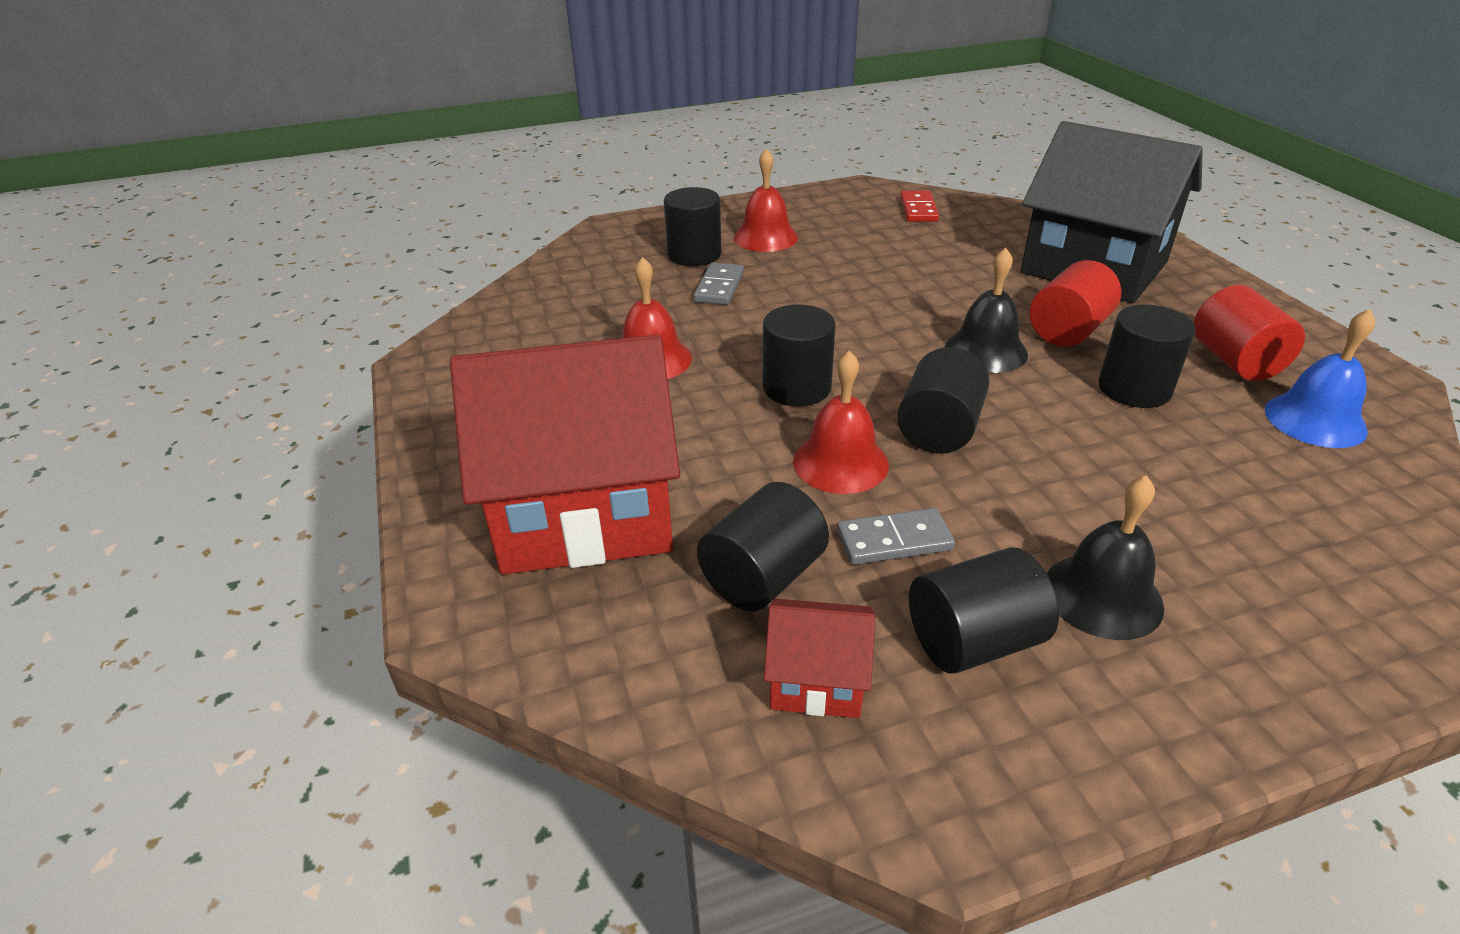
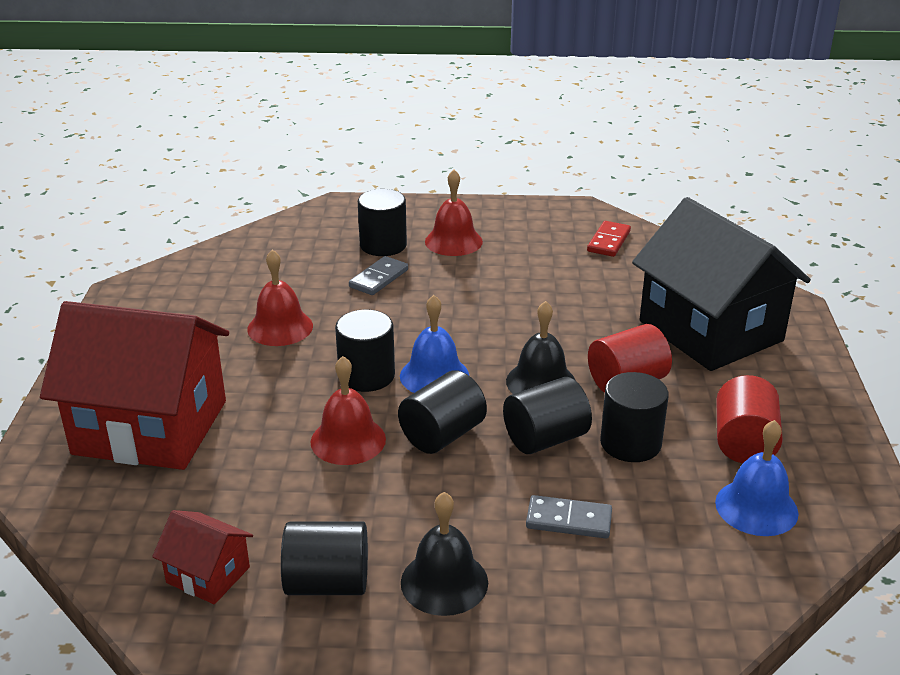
camera: 20 degrees right, 5 degrees down
(763, 577) = (228, 503): black cylinder -> black cylinder (545, 438)
(870, 370) = (434, 375): none -> blue bell
(894, 541) = (335, 504): grey domino -> grey domino (568, 520)

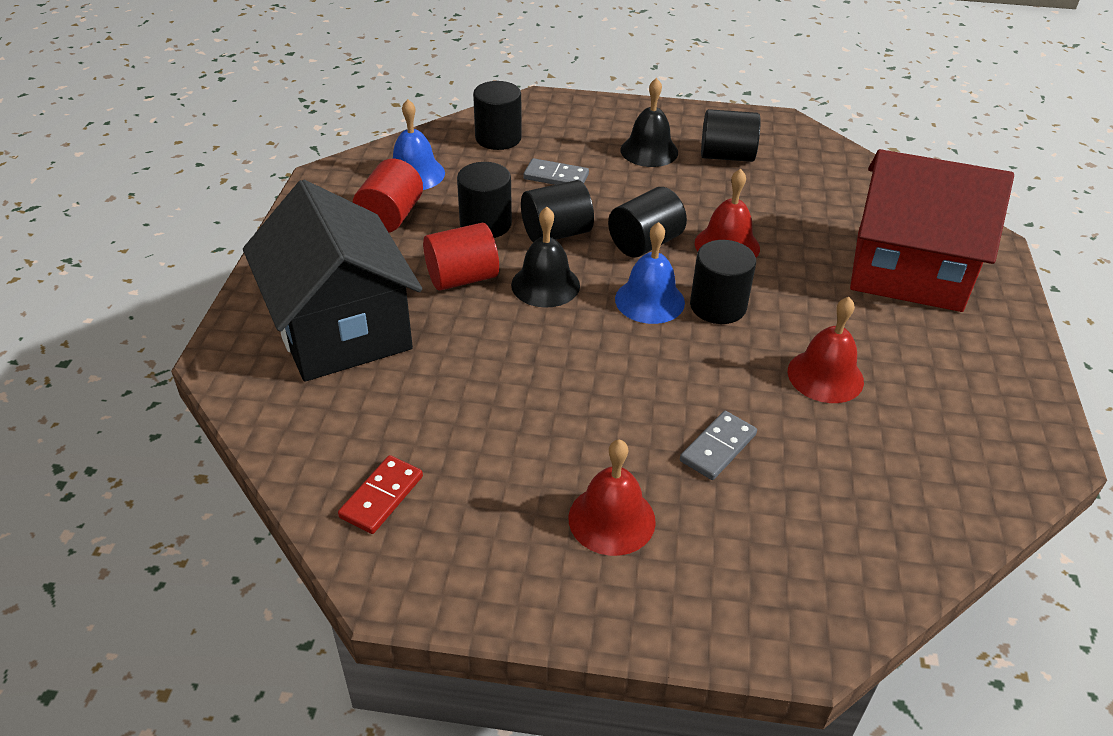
camera: 175 degrees left, 10 degrees up
(208, 575) = (808, 166): red house -> none
(383, 245) = (717, 520): black cylinder -> black cylinder (498, 138)

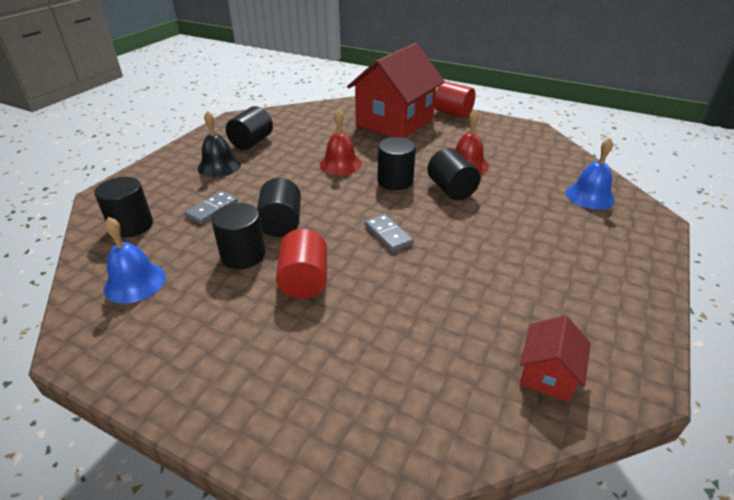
camera: 70 degrees left, 5 degrees down
(341, 329) = (332, 370): black house -> none
(381, 497) = (547, 374): red domino -> red house
(391, 217) = (187, 309): red cylinder -> red cylinder (453, 113)
(545, 285) = (337, 241): black bell -> none
(611, 519) = (572, 262): red bell -> none
(645, 243) = (318, 191): black cylinder -> black cylinder (451, 190)
(649, 300) = (377, 203): blue bell -> blue bell (589, 196)
(718, 447) = (516, 210): grey domino -> grey domino (388, 235)

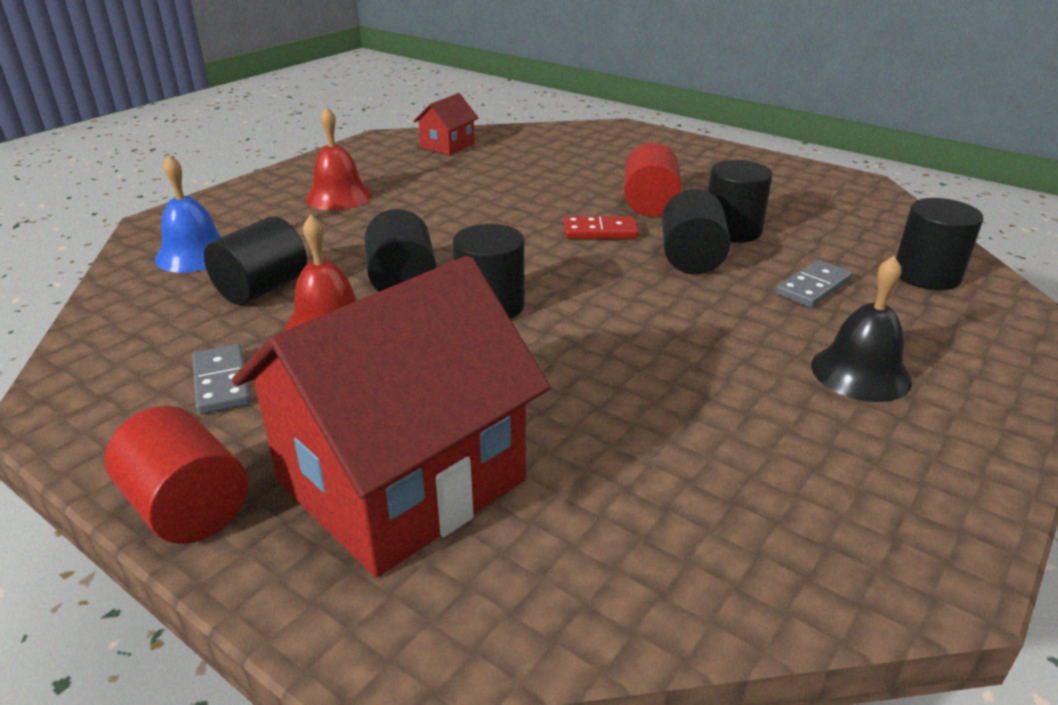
camera: 170 degrees left, 5 degrees down
(135, 282) = (851, 217): blue bell -> none
(252, 142) = (820, 441): black cylinder -> black cylinder (262, 289)
(340, 164) = (588, 351): red bell -> red bell (339, 196)
(343, 243) = (600, 231): none -> red domino
(388, 235) = (537, 235): grey domino -> grey domino (222, 382)

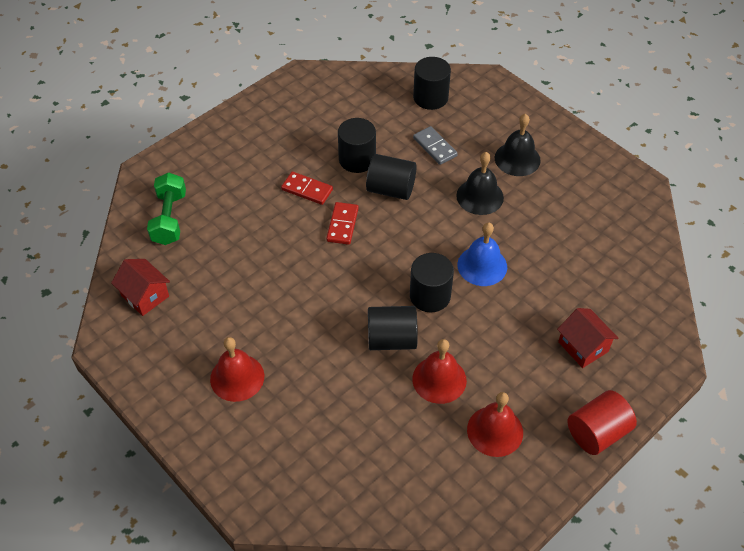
camera: 80 degrees left, 20 degrees up
(194, 254) = (322, 470): blue bell -> blue bell (482, 265)
(222, 382) = (495, 431): grey domino -> red bell
(262, 289) = (386, 420): black cylinder -> none
(402, 481) = (583, 346): red house -> red house, size x0.44
(559, 143) = (169, 219): none -> green dumbbell
(649, 204) = (307, 190): red cylinder -> red domino
(731, 337) = (480, 196): none -> black bell

